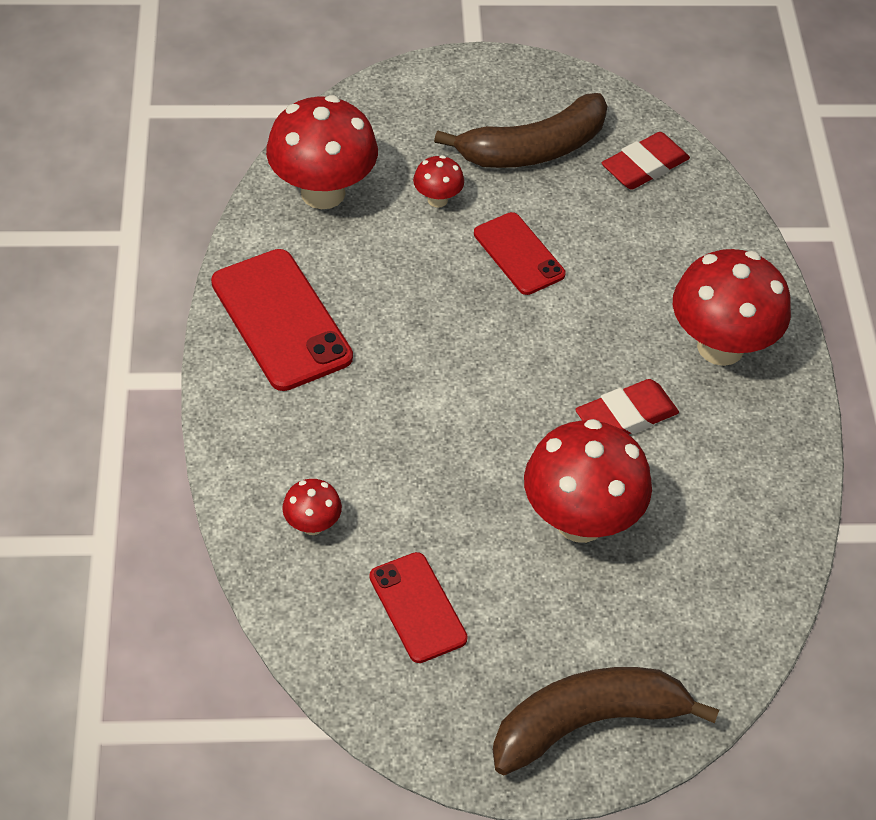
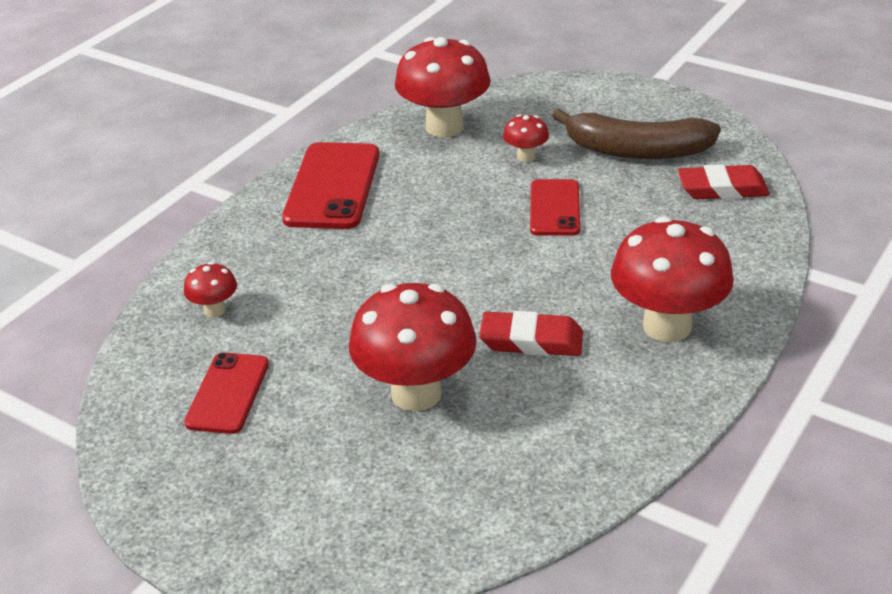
camera: 40 degrees right, 15 degrees down
(588, 723) = (267, 534): brown banana -> none

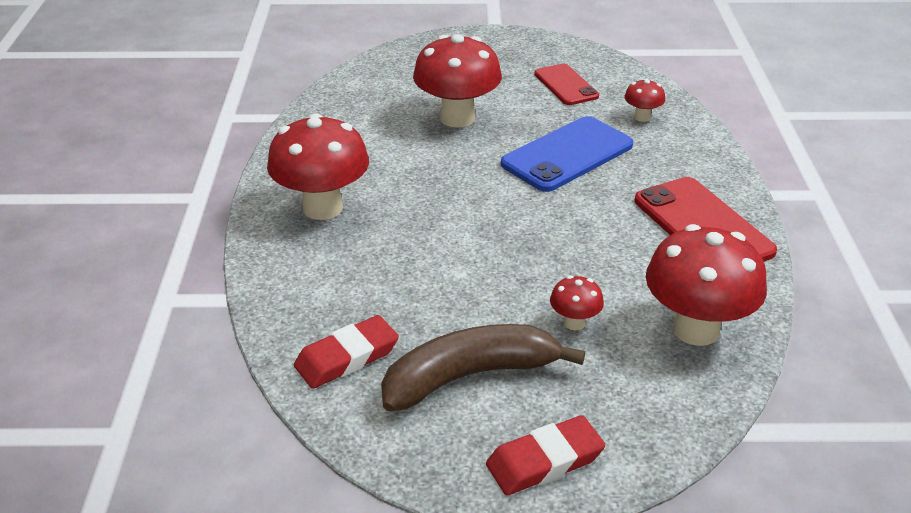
camera: 145 degrees right, 0 degrees up
(354, 294) = (567, 155): none -> blue phone
(531, 340) = (413, 167): red eraser -> red eraser (544, 461)
(554, 208) = (491, 274): red phone -> none

